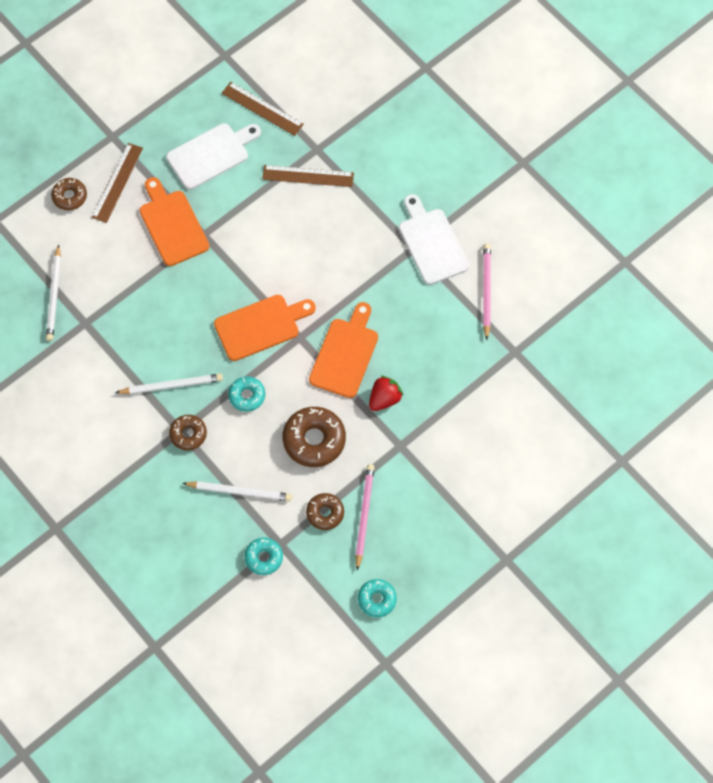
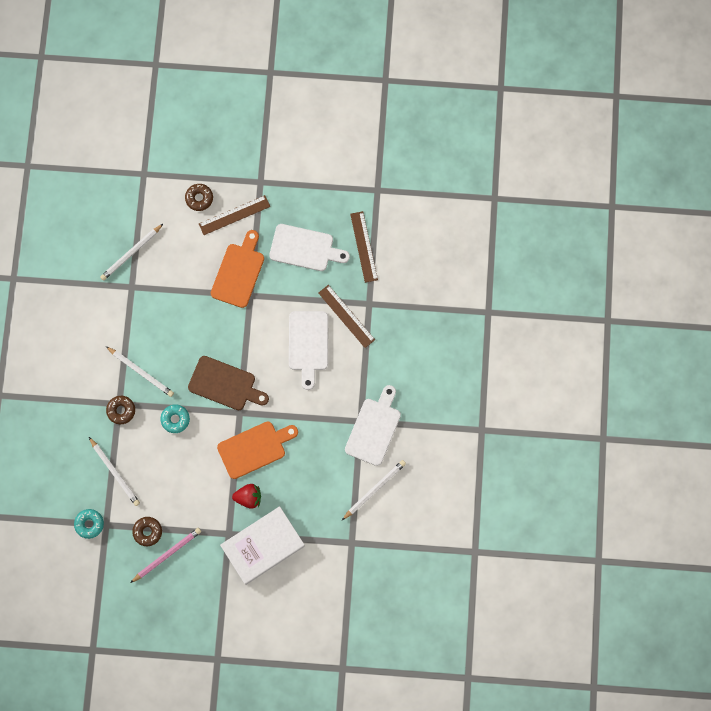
camera: 45 degrees right, 10 degrees up
(261, 326) = (225, 384): orange cutting board -> brown cutting board
(299, 228) = (308, 344): none -> white cutting board
(314, 440) = (185, 482): brown donut -> none
(377, 599) = (125, 609): turquoise donut -> none
(441, 427) = (263, 546): none -> white book
(486, 291) = (374, 489): pink pencil -> white pencil

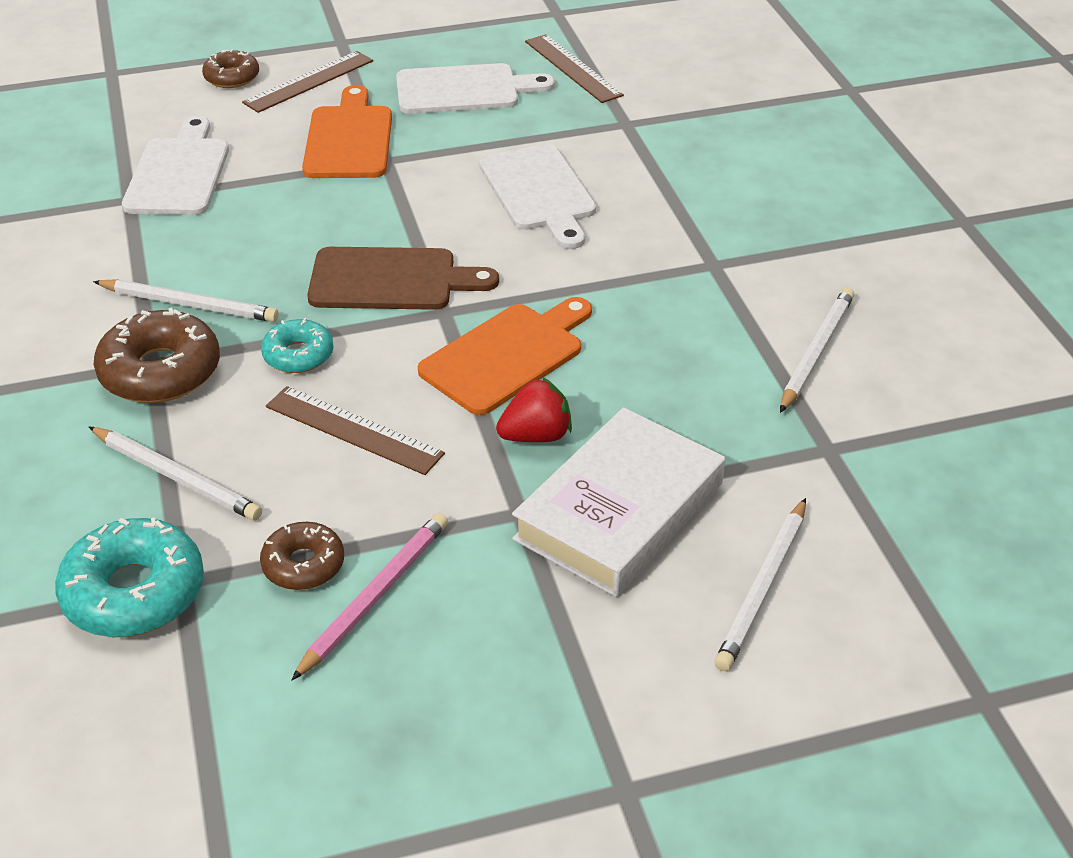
camera: 20 degrees left, 35 degrees down
(89, 524) = (134, 592): turquoise donut -> turquoise donut, size x1.69
(121, 410) = (160, 371): brown donut -> brown donut, size x1.69
(131, 253) = (115, 160): white pencil -> white pencil (763, 587)
(346, 316) = (592, 145): brown ruler -> brown ruler (353, 430)
(374, 428) = (750, 267): white cutting board -> white cutting board (179, 173)

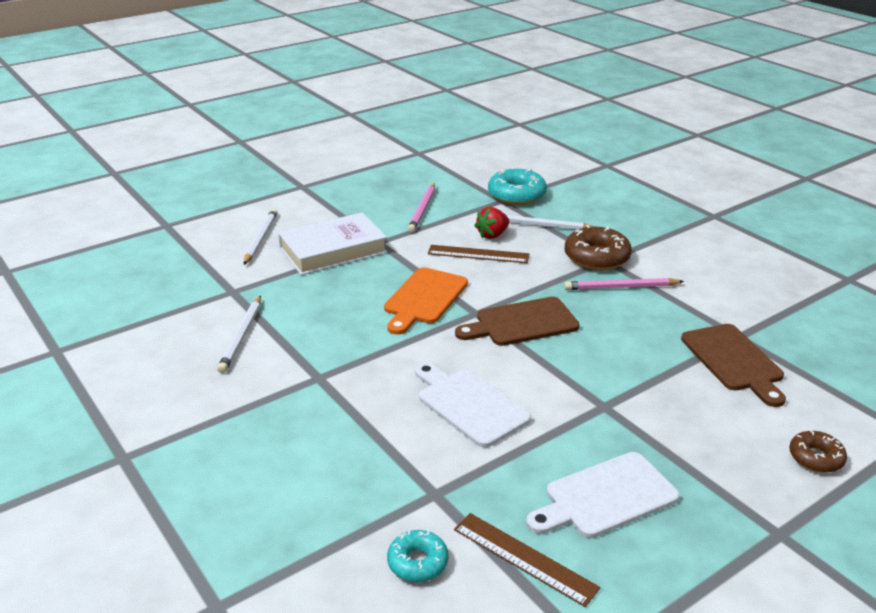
camera: 160 degrees right, 10 degrees down
(179, 173) = (733, 361): white cutting board -> brown cutting board
(189, 304) = (621, 287): white pencil -> pink pencil
(298, 355) = (536, 277): turquoise donut -> turquoise donut (417, 562)
(303, 564) = (459, 212): brown donut -> none
(309, 82) = (747, 470): brown ruler -> none
(349, 139) = (650, 418): orange cutting board -> none
(536, 436) = (387, 268): red strawberry -> red strawberry (492, 235)
(620, 511) = (333, 250): white book -> white book turned 45 degrees clockwise

